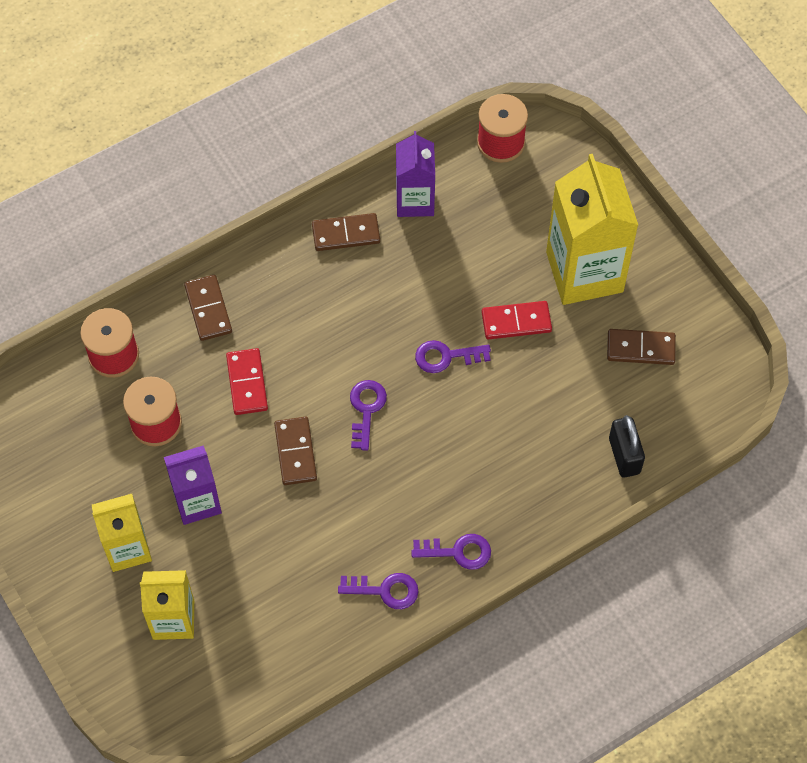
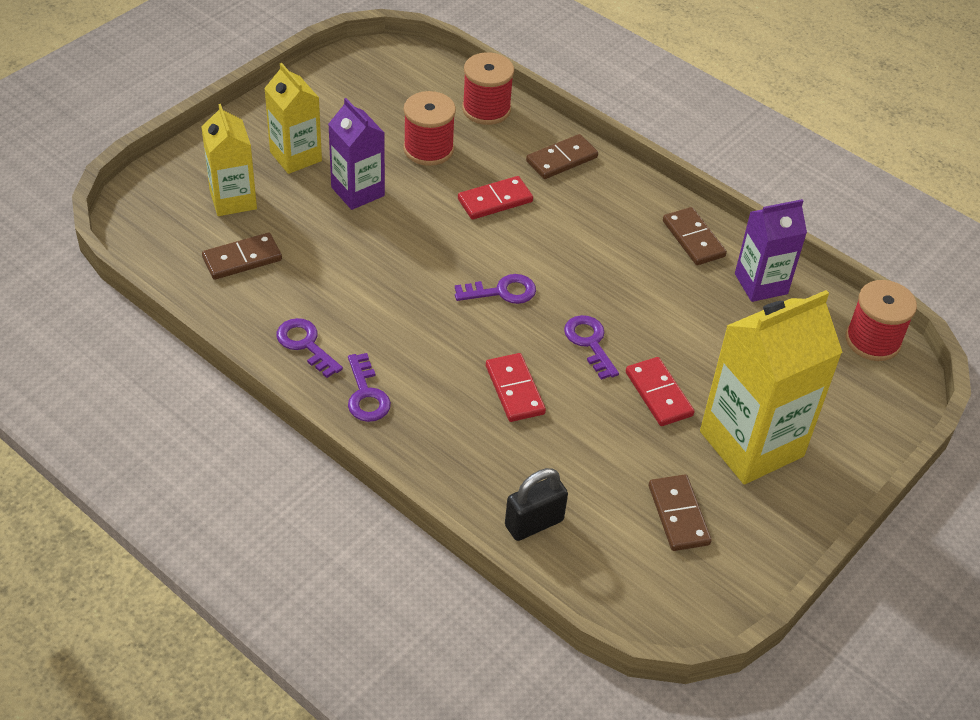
camera: 70 degrees right, 15 degrees down
(295, 452) = (434, 248): brown domino -> brown domino (242, 259)
(385, 590) = (305, 344): purple key -> purple key turned 150 degrees clockwise
(483, 431) = (515, 390): none -> red domino

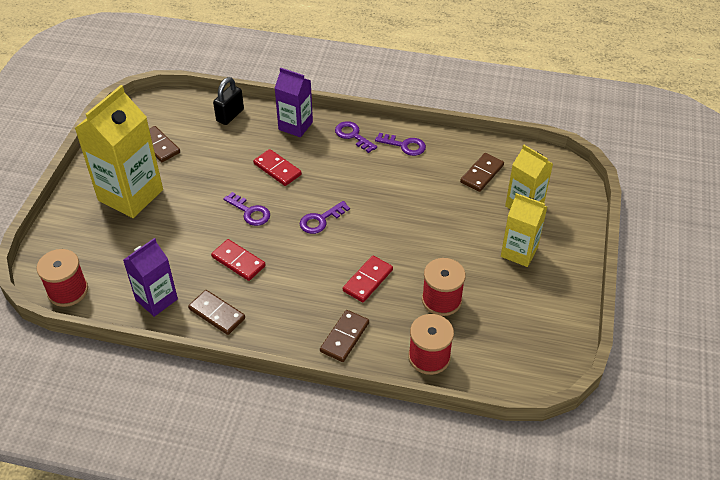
camera: 155 degrees right, 0 degrees up
(357, 191) = (458, 245): purple carton -> purple carton (295, 126)
(658, 394) = (195, 200): red domino -> red domino (238, 261)

